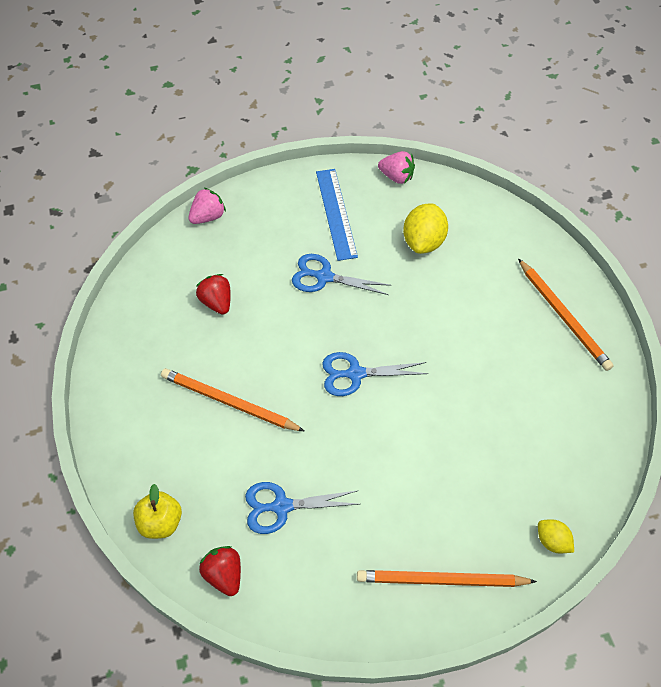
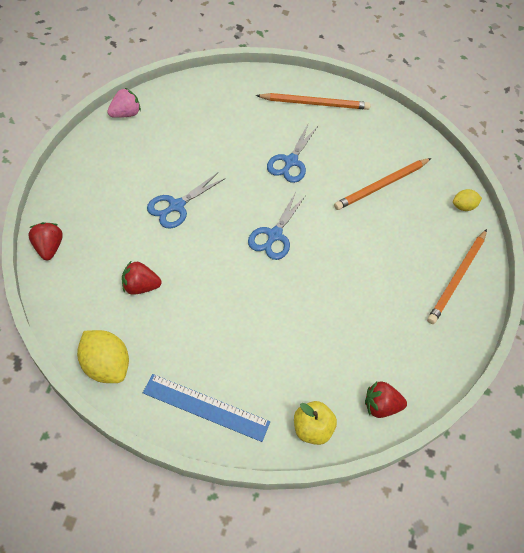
camera: 65 degrees left, 0 degrees up
(208, 216) = (49, 247): pink strawberry -> red strawberry
(229, 402) = (240, 326): orange pencil -> orange pencil (382, 185)
(281, 506) = (349, 339): blue scissors -> blue scissors (290, 161)
(336, 213) = (125, 166): blue ruler -> blue ruler (206, 407)
(423, 242) = (196, 134): yellow lemon -> yellow lemon (106, 365)

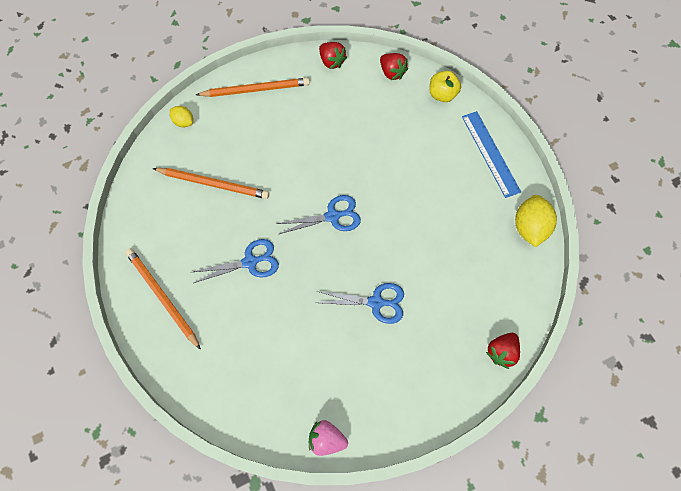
camera: 125 degrees left, 10 degrees up
(140, 286) = (461, 261): red strawberry -> red strawberry (331, 61)

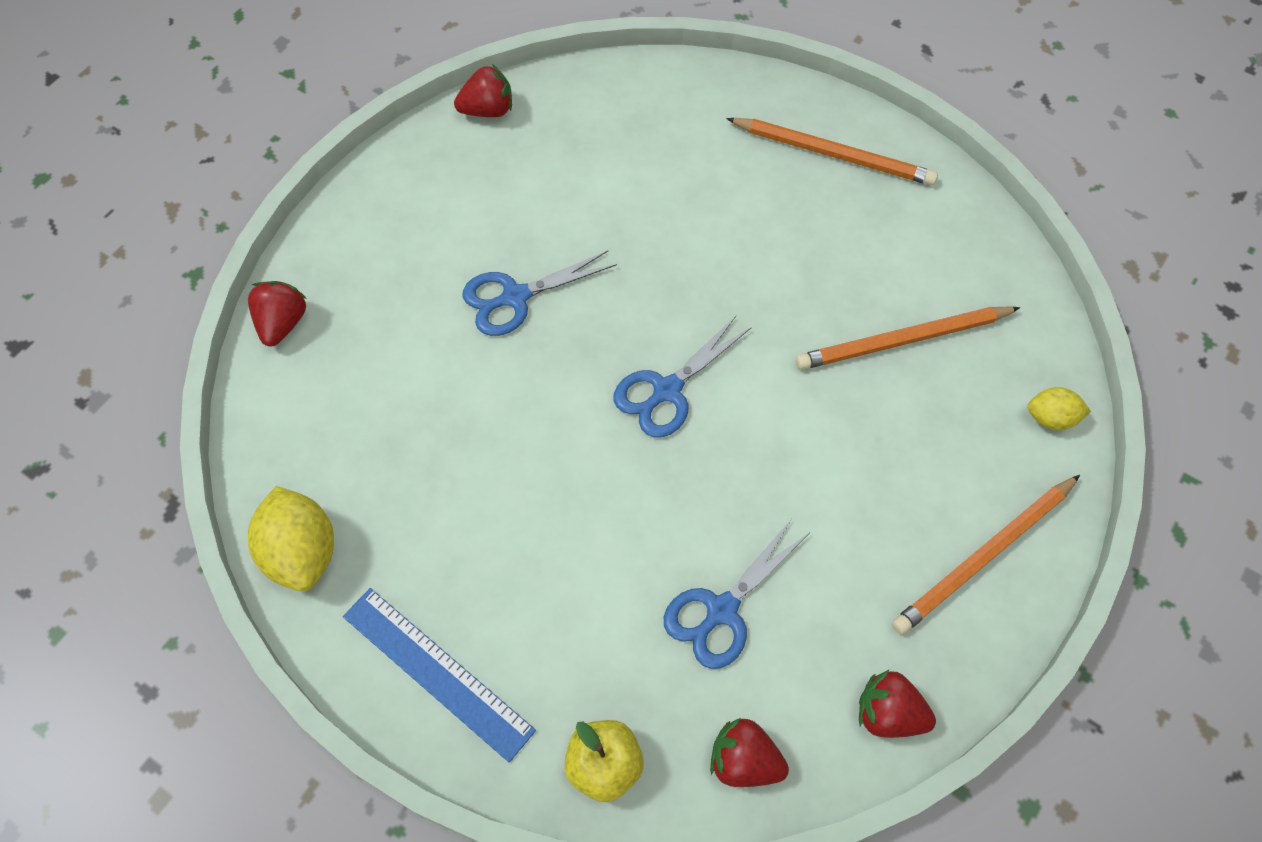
camera: 150 degrees right, 5 degrees down
(250, 262) = (747, 257): blue scissors -> blue scissors (721, 610)
(326, 439) = (488, 110): pink strawberry -> red strawberry

